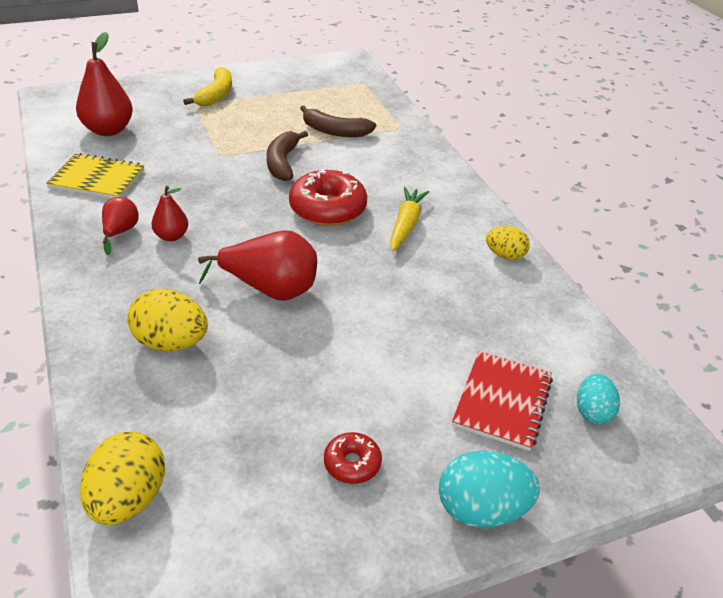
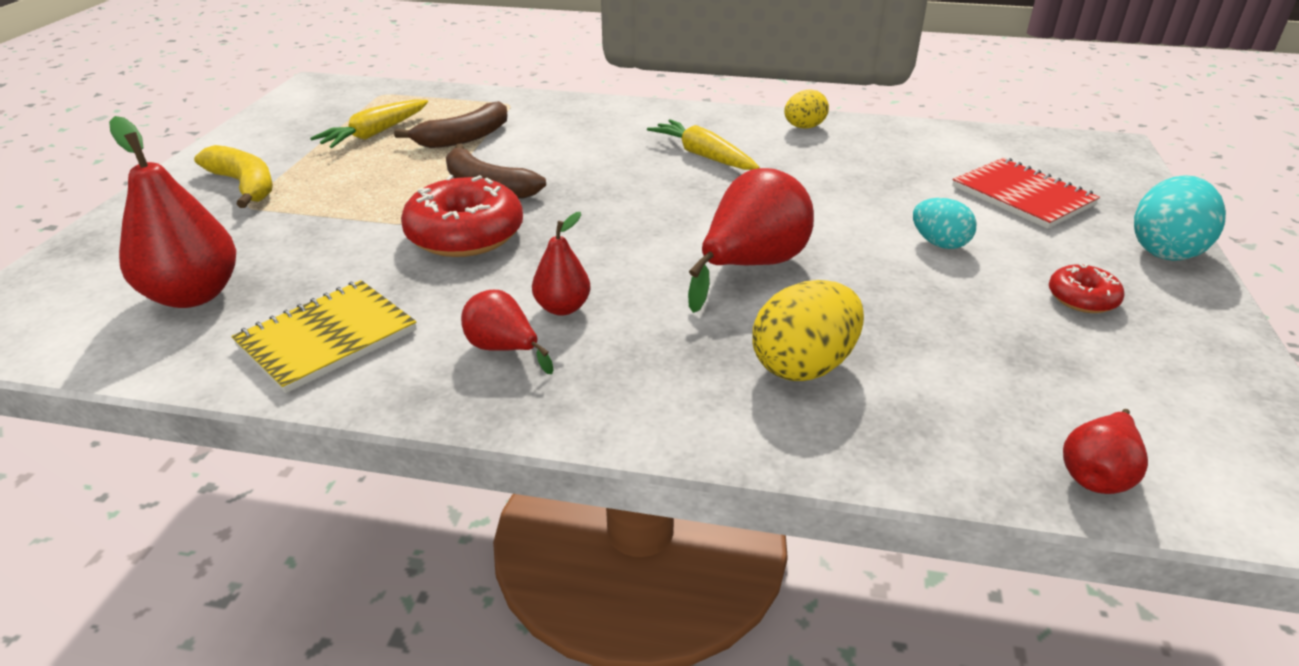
camera: 55 degrees left, 5 degrees down
(128, 499) = (1097, 474): yellow egg -> red pear
(309, 103) = (375, 133): none -> yellow carrot
(328, 209) = (623, 187): red donut -> red donut (465, 234)
(592, 412) = (1054, 163): turquoise egg -> turquoise egg (939, 243)

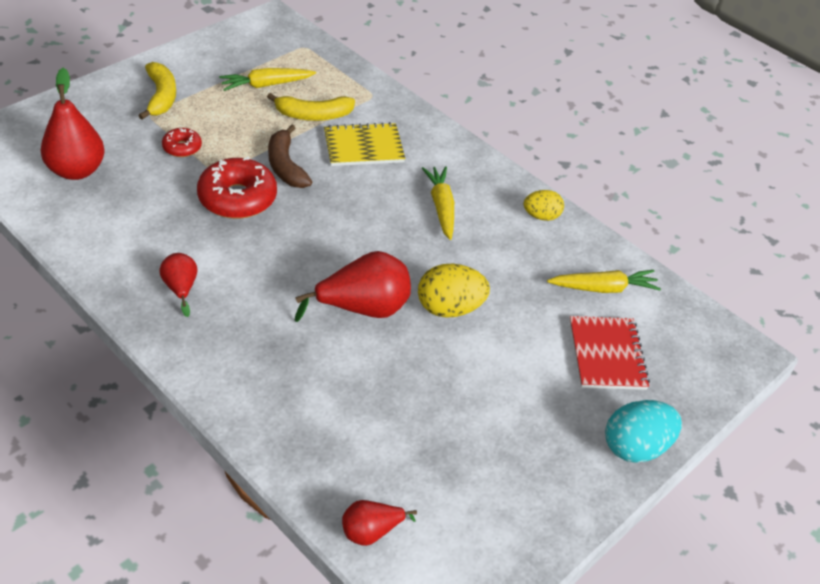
camera: 30 degrees right, 10 degrees up
(327, 338) = (111, 234): yellow notebook -> yellow notebook (363, 147)
(464, 138) = (313, 115): brown banana -> yellow banana
(562, 308) = (234, 279): red pear -> none
(803, 366) = (310, 386): yellow egg -> yellow egg (449, 308)
(937, 153) = (603, 288): none -> yellow carrot
(939, 243) = (495, 357): turquoise egg -> none
(1082, 298) = (524, 443): red donut -> red donut (182, 147)

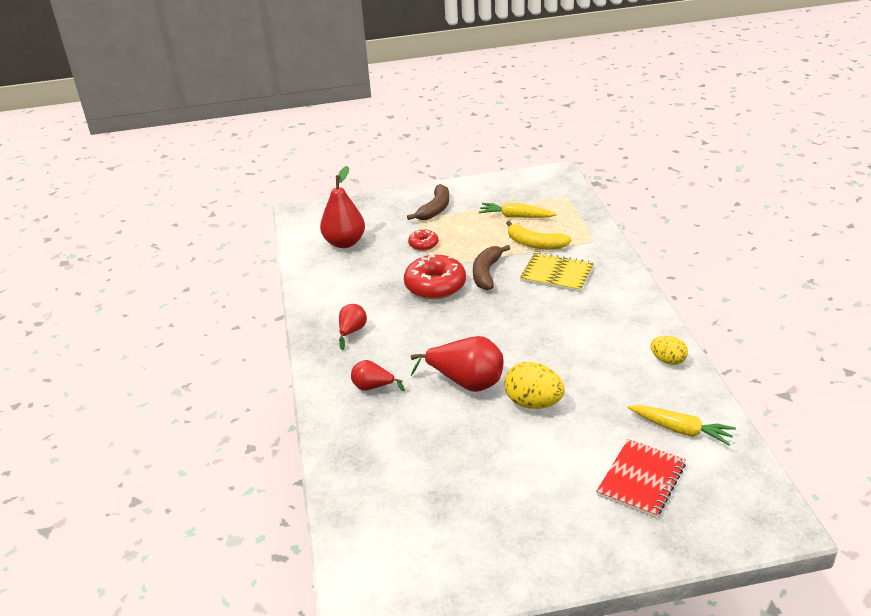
camera: 40 degrees right, 10 degrees down
(161, 97) = (435, 209): yellow banana -> brown banana
(371, 532) = (352, 529): red pear -> red pear (373, 387)
(441, 207) = (585, 331): yellow carrot -> none
(635, 447) = (609, 556): turquoise egg -> none

